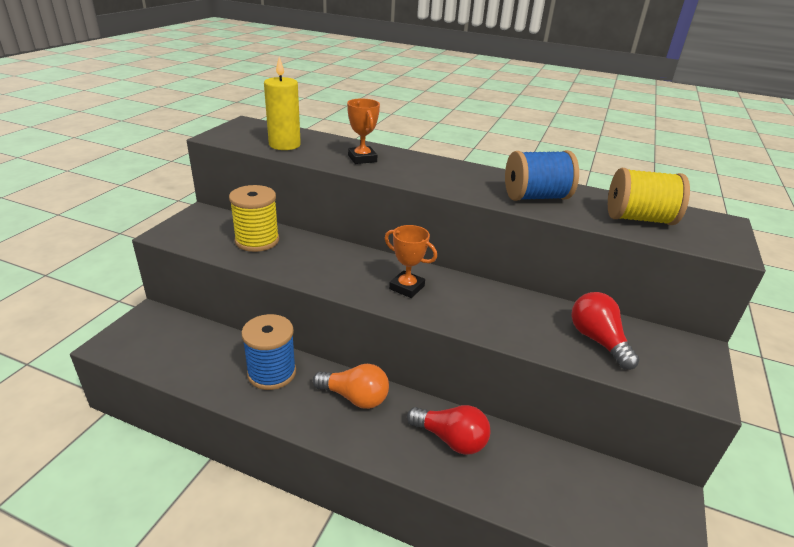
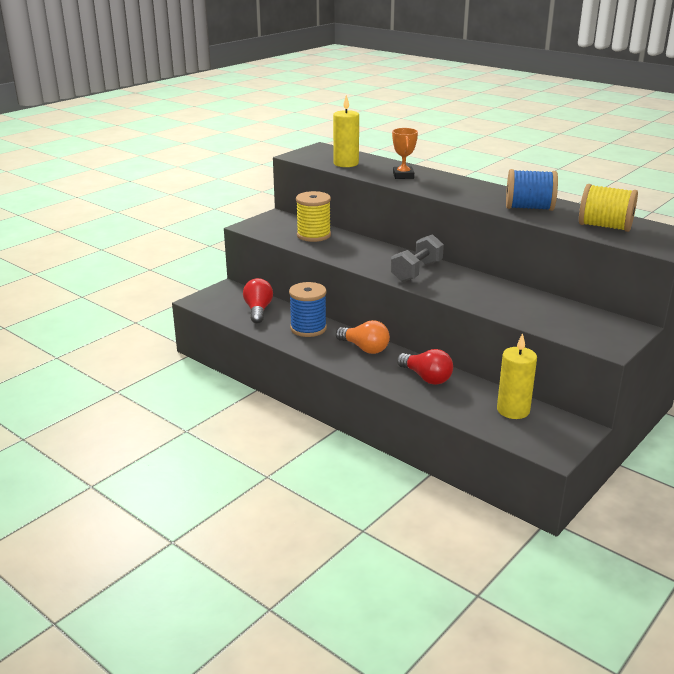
camera: 20 degrees right, 5 degrees down
(407, 287) = (416, 272): orange trophy -> grey dumbbell
(580, 481) = (513, 410): none -> yellow candle
(597, 340) = (549, 314): red light bulb -> red light bulb (258, 310)

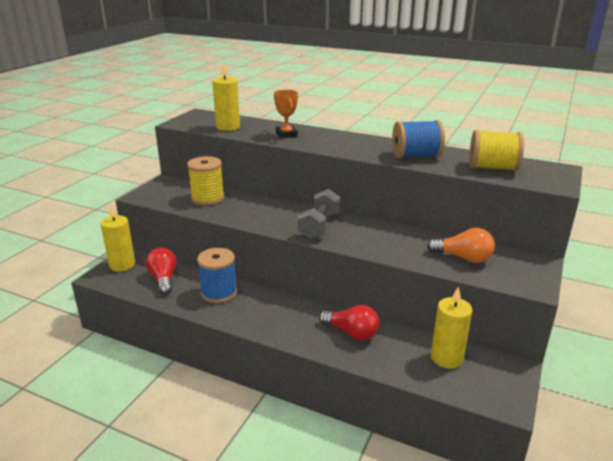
camera: 15 degrees left, 0 degrees up
(222, 293) = (122, 265): none -> yellow candle
(365, 348) = (281, 308): orange light bulb -> orange light bulb (463, 258)

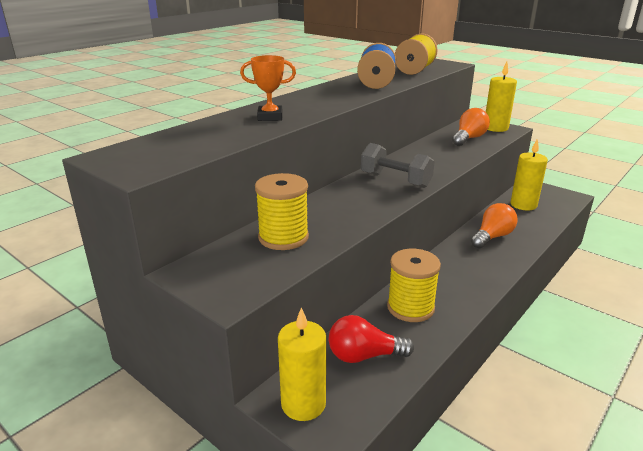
camera: 75 degrees left, 0 degrees up
(219, 293) = (410, 307): blue spool -> yellow spool
(228, 127) = (205, 142): yellow candle -> yellow candle (495, 128)
(351, 333) = (492, 237): red light bulb -> orange light bulb

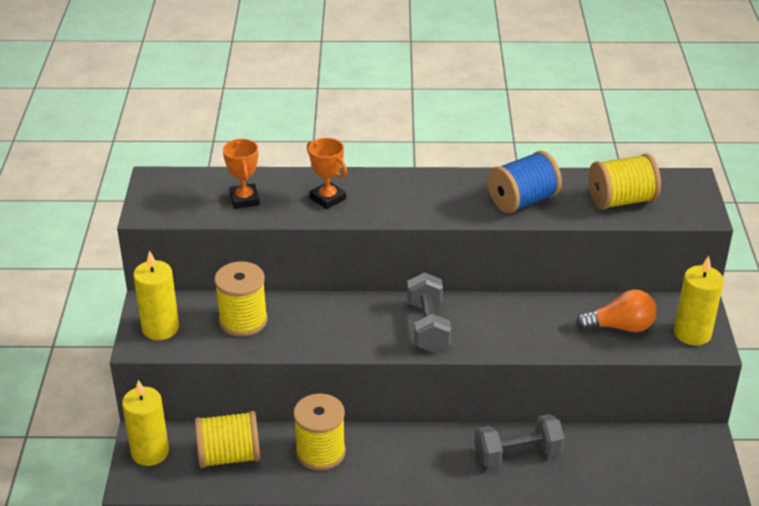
camera: 50 degrees right, 10 degrees up
(211, 137) = (244, 199): none -> orange trophy
(364, 356) = (229, 456): red light bulb -> yellow spool
(492, 237) = (517, 454): orange light bulb -> grey dumbbell
(523, 205) = (634, 451): yellow candle -> yellow candle (160, 328)

